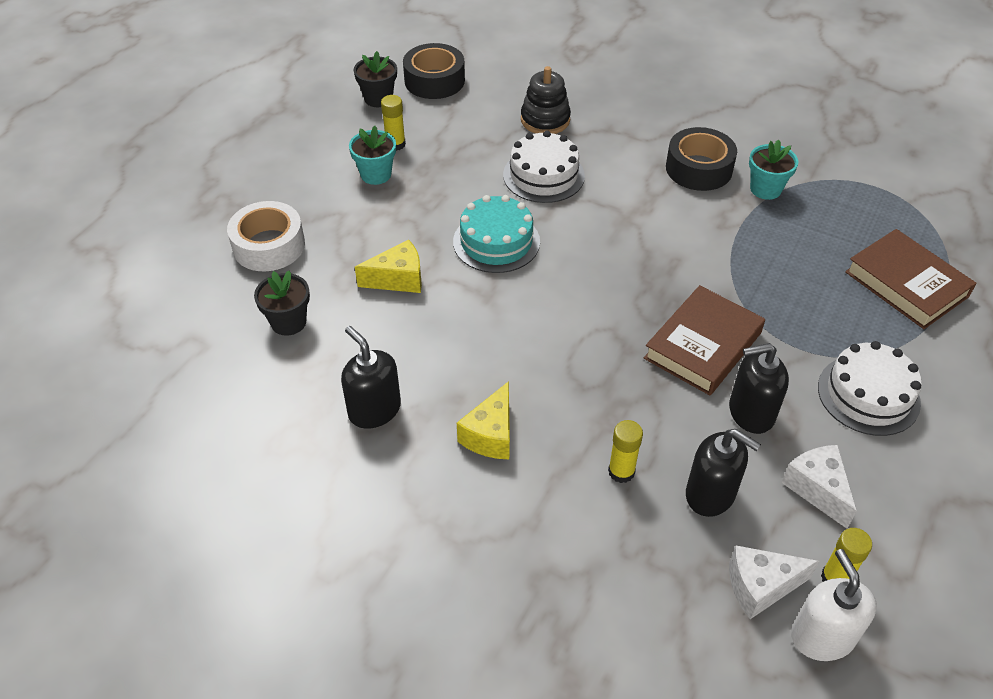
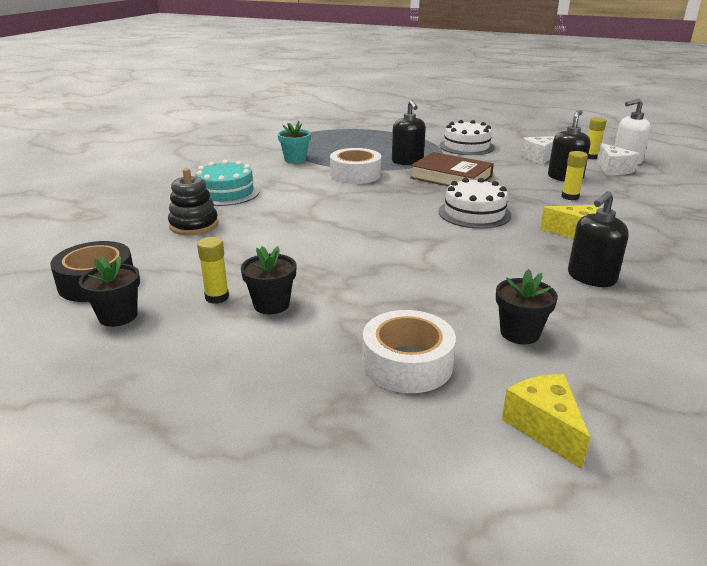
camera: 95 degrees left, 20 degrees down
(376, 174) = (271, 304): turquoise flower pot -> black flower pot
(398, 279) = (432, 279): yellow cheese -> yellow cheese (544, 427)
(496, 241) = (368, 239): turquoise cake -> turquoise cake (226, 193)
(543, 175) = (277, 224): white cake -> white cake (474, 213)
(699, 168) = (271, 175): black tape -> none
(706, 244) = (355, 175): none -> white tape
(751, 413) = (498, 168): black soap dispenser -> black soap dispenser (407, 161)
(906, 284) = (378, 136): brown book -> none

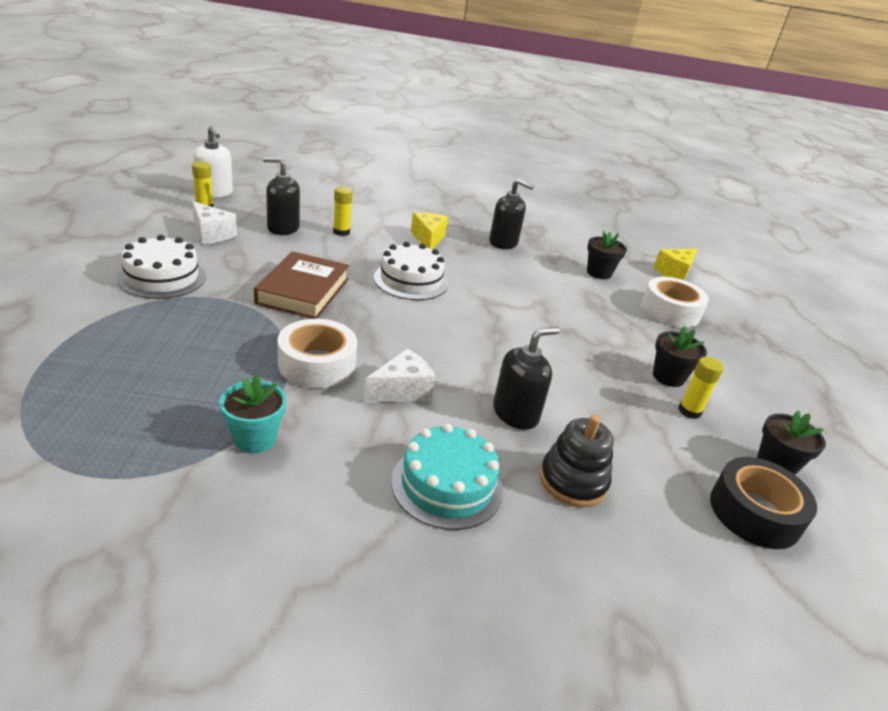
camera: 115 degrees left, 5 degrees up
(407, 161) = (244, 323): black soap dispenser -> black soap dispenser (515, 413)
(612, 169) = (249, 203): white cheese -> white cheese (402, 390)

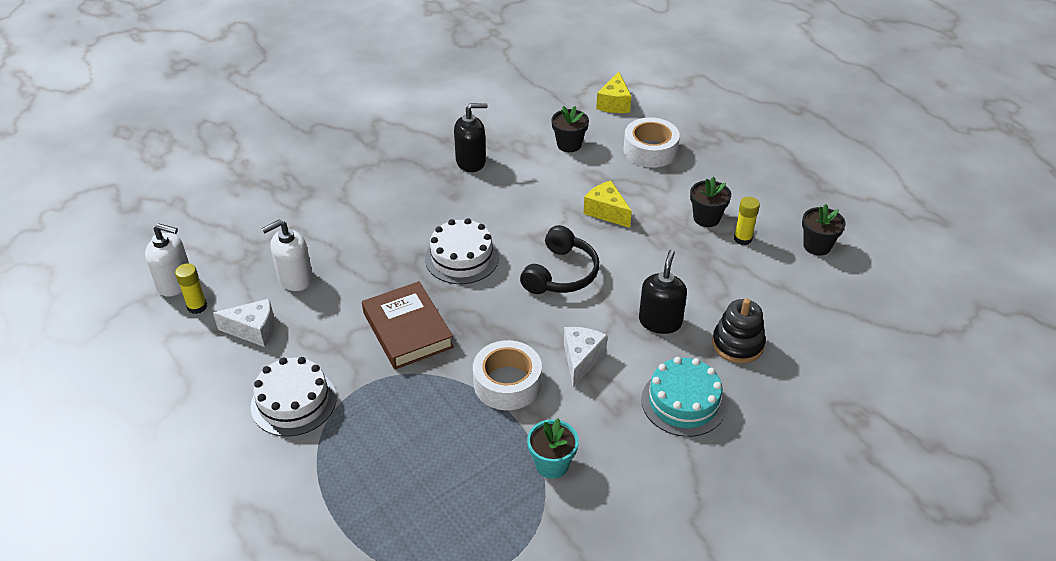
camera: 35 degrees left, 10 degrees up
(283, 228) = (295, 278): black soap dispenser -> white soap dispenser
(341, 232) = (344, 246): yellow glue stick -> none
(428, 239) = (415, 201): yellow cheese -> yellow cheese (606, 212)
(474, 332) = (561, 273): none -> black headphones
(754, 513) = (834, 289): black tape -> none

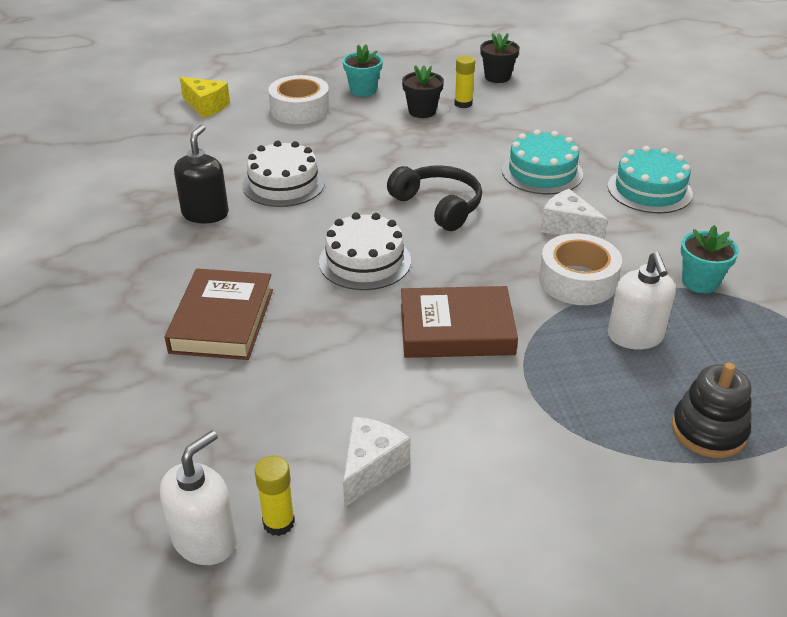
camera: 65 degrees left, 5 degrees down
(293, 402) = (527, 455): white cake -> white cake (283, 184)
(295, 278) = (296, 405): white soap dispenser -> white soap dispenser (635, 336)
(359, 216) = (222, 320): none -> brown book
(569, 144) = (243, 148): black flower pot -> none
(606, 212) = (368, 156): yellow cheese -> none
(660, 321) = (542, 172): black soap dispenser -> turquoise cake
(713, 172) = (363, 90): none -> turquoise flower pot
(737, 344) = (592, 145): black stacking toy -> black stacking toy (708, 430)

